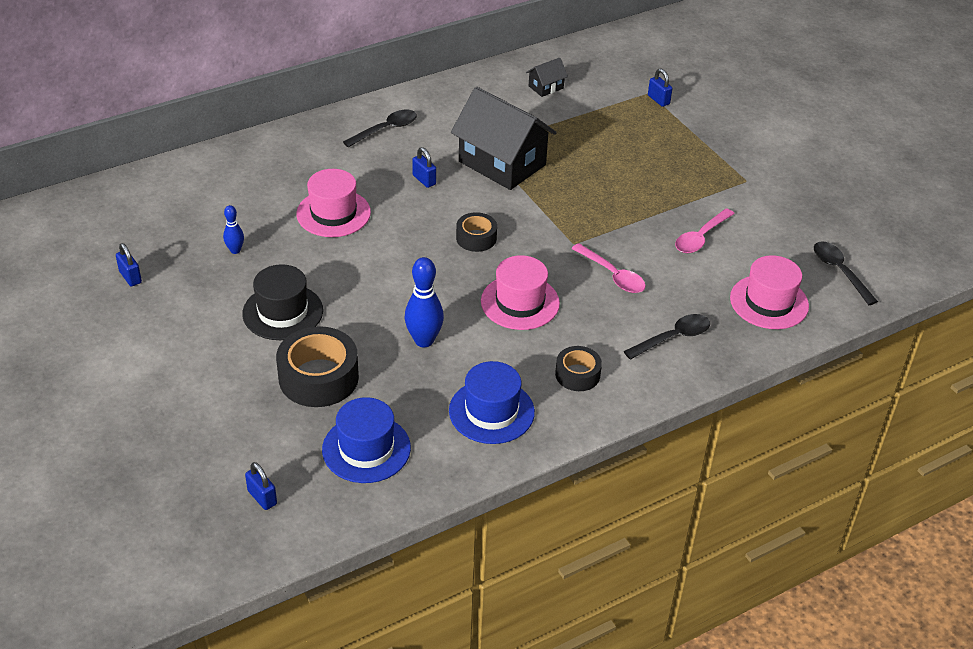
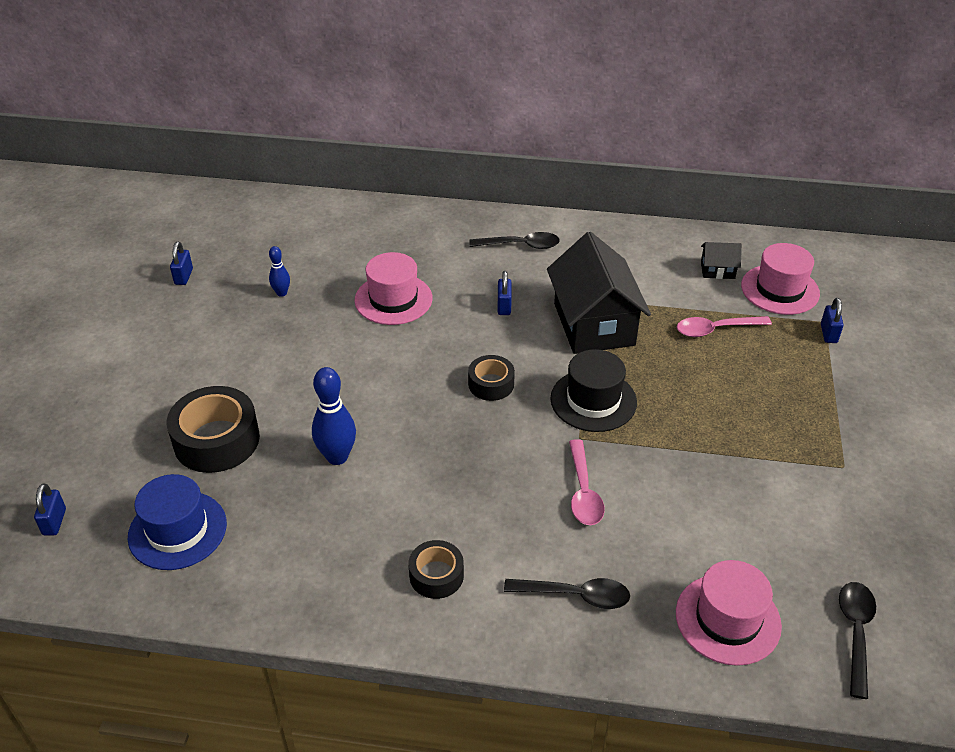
camera: 40 degrees right, 0 degrees up
(283, 312) = (256, 366): black hat -> black hat (593, 400)
(491, 411) = (317, 563): blue hat -> none
(520, 302) = (462, 469): pink hat -> pink hat (780, 289)
(701, 237) = (723, 502): pink spoon -> pink spoon (715, 329)

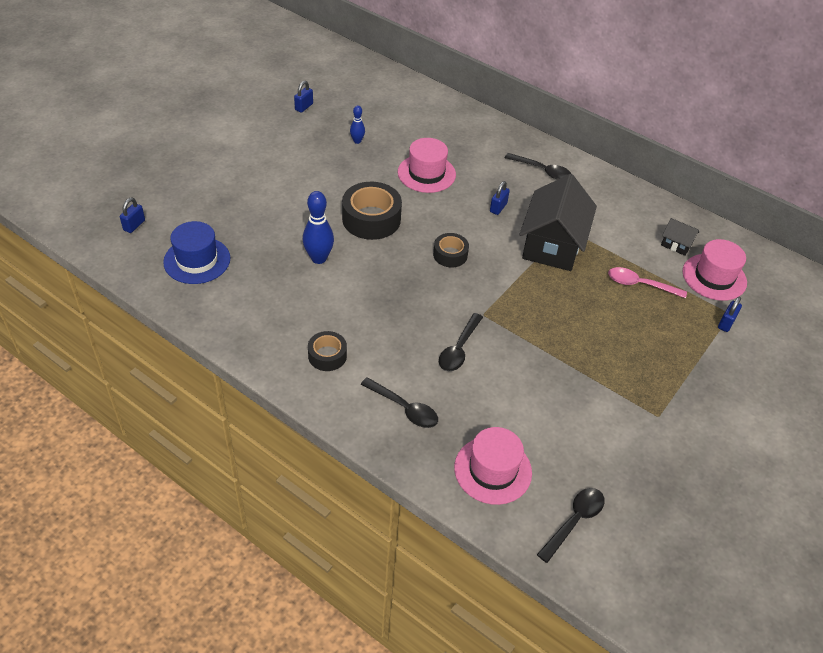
camera: 25 degrees right, 5 degrees up
(216, 440) = (254, 217): black tape -> black tape (371, 219)
(583, 492) = (459, 349): pink spoon -> black spoon
(593, 400) = (512, 295): black hat -> none

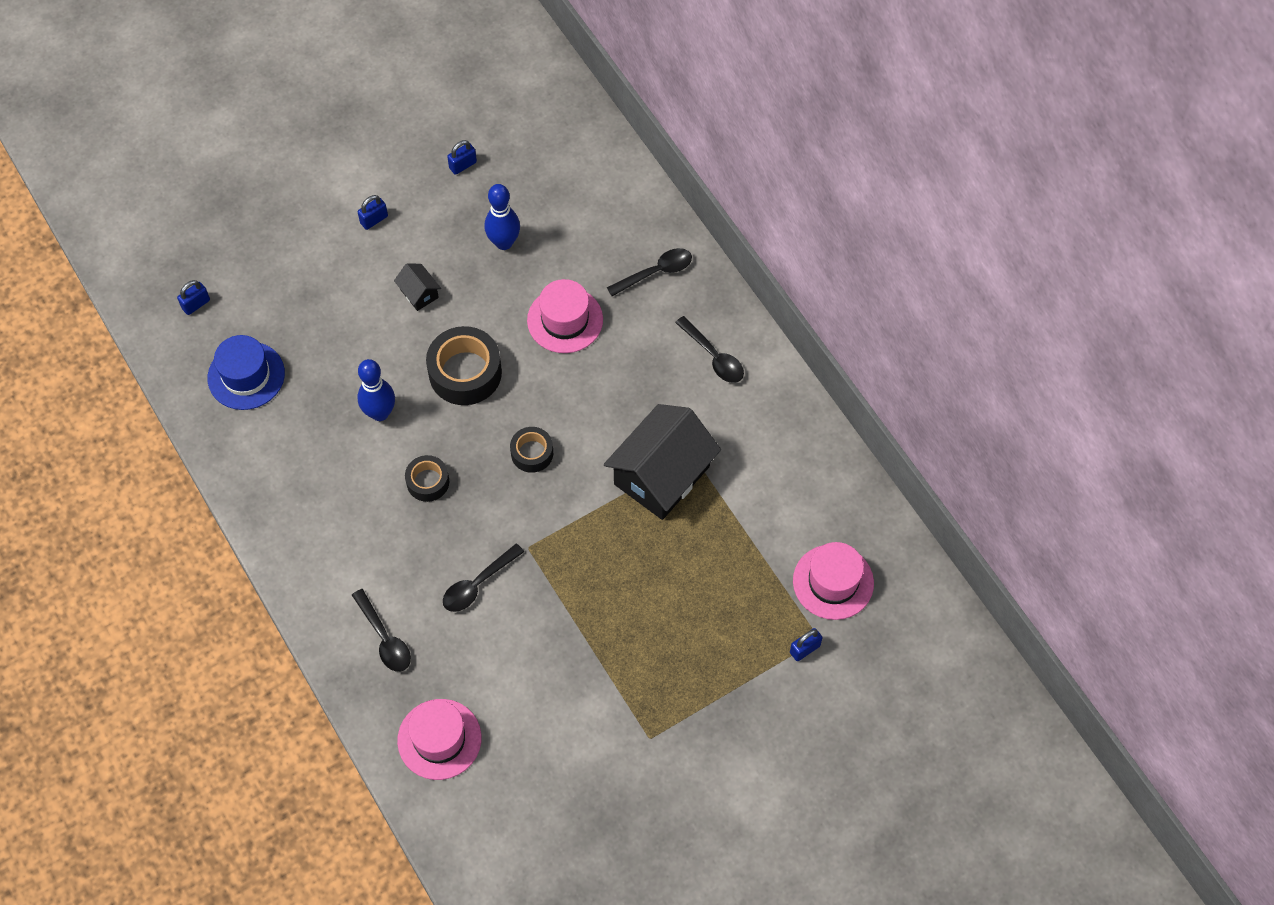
camera: 25 degrees right, 15 degrees up
(327, 356) = (334, 547): black tape -> black tape (428, 482)
(357, 141) = (504, 242): blue bowling pin -> blue bowling pin, size x1.78
(498, 208) = (626, 399): blue padlock -> blue padlock (374, 220)
(574, 521) = (491, 822): black spoon -> black spoon (656, 272)
(640, 285) = (734, 564): pink spoon -> none
(676, 244) = (816, 520): black house -> black house (419, 293)

